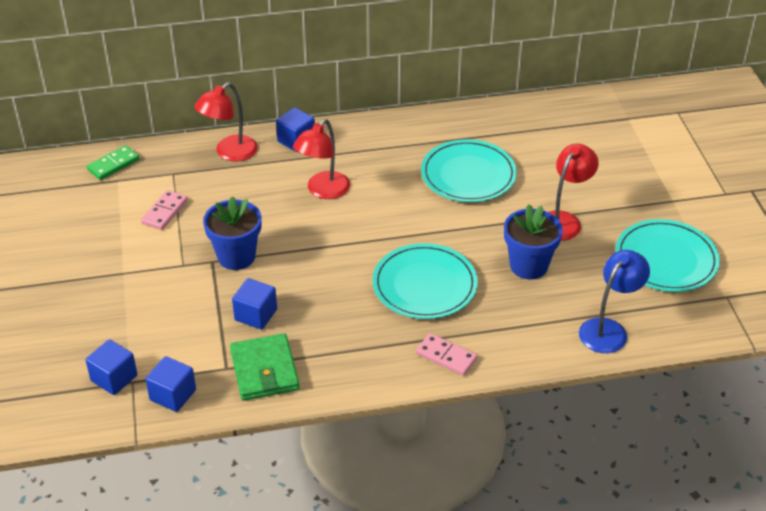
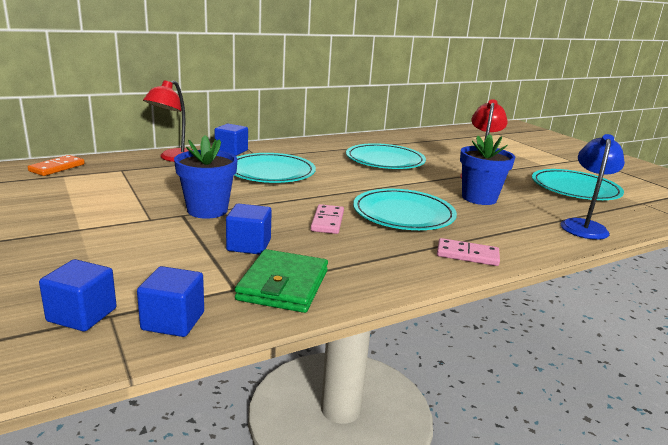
camera: 20 degrees left, 20 degrees down
(113, 165) = (57, 168): green domino -> orange domino
(165, 212) = (119, 189): pink domino -> pink domino (327, 221)
(265, 370) = (283, 285): green wallet -> green wallet turned 45 degrees clockwise
(323, 191) = (271, 172): red lamp -> turquoise plate

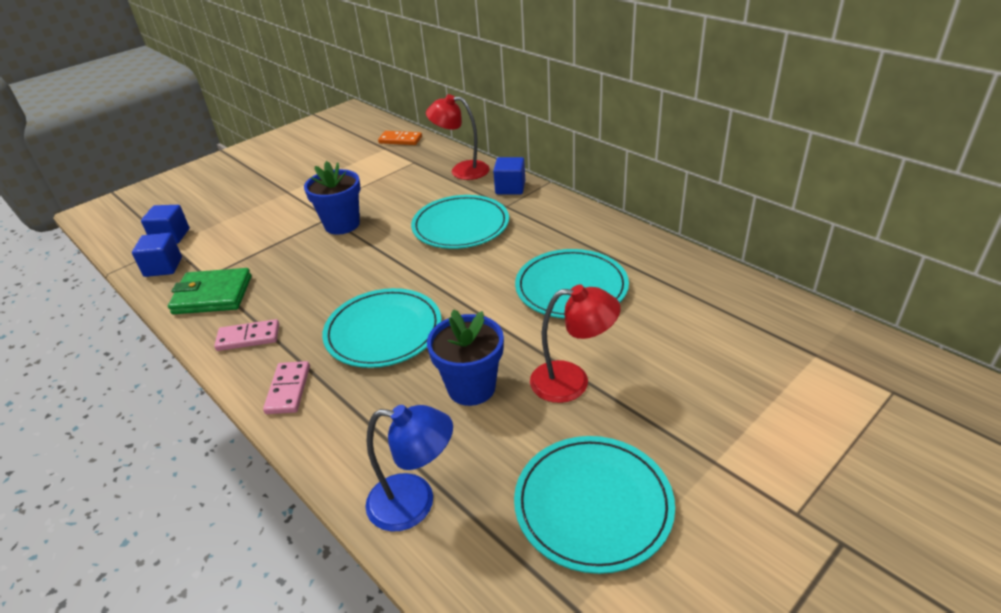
camera: 80 degrees right, 15 degrees up
(249, 245) = (278, 262): blue cube -> none
(327, 221) = (342, 288): pink domino -> pink domino (248, 337)

